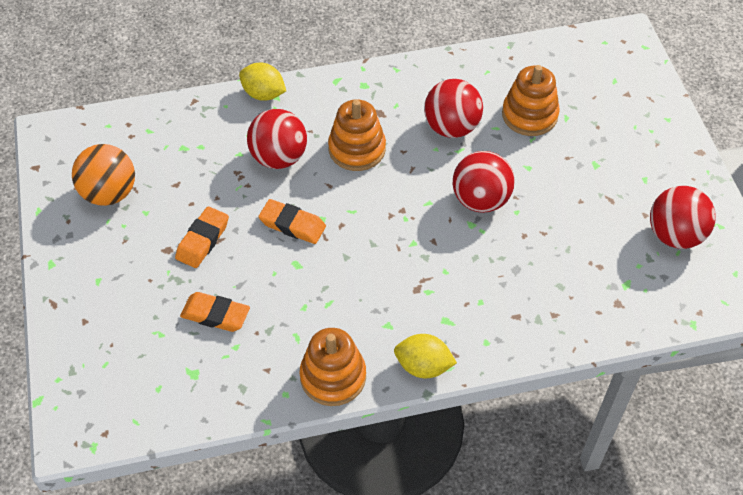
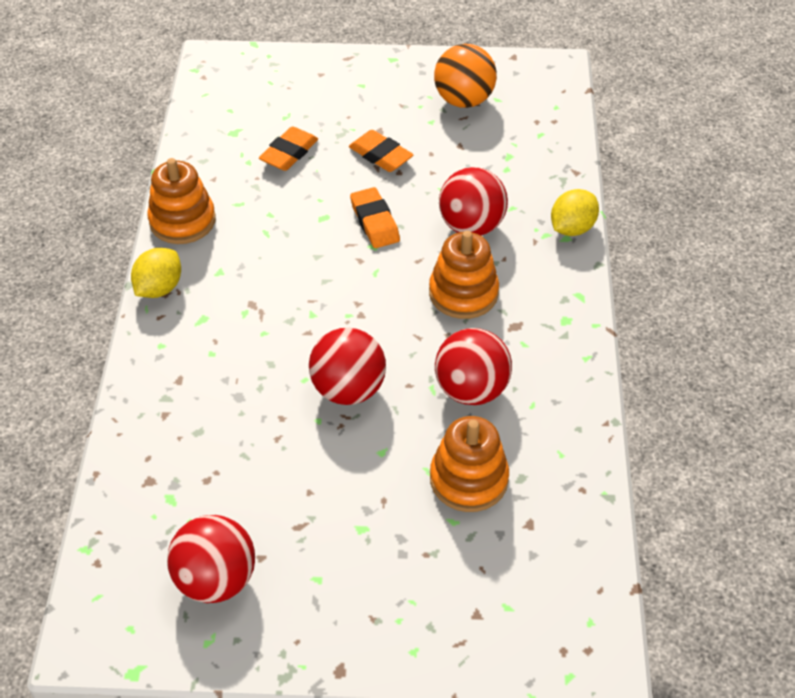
camera: 105 degrees right, 5 degrees down
(292, 225) = (375, 222): orange eraser -> orange eraser turned 60 degrees counterclockwise

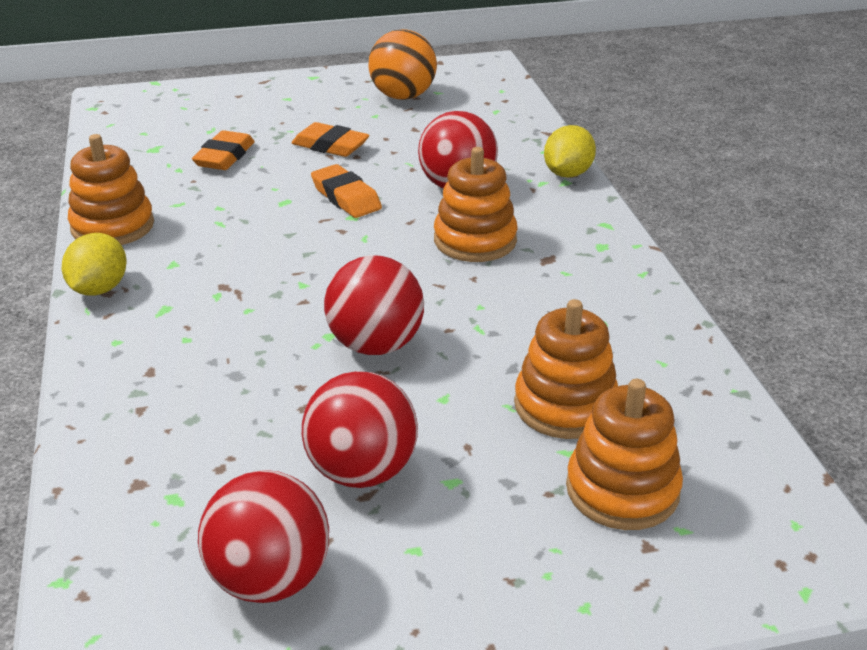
camera: 15 degrees left, 15 degrees down
(471, 389) = (526, 321): red ball -> red ball (362, 471)
(479, 564) = (622, 490): none -> orange stacking toy

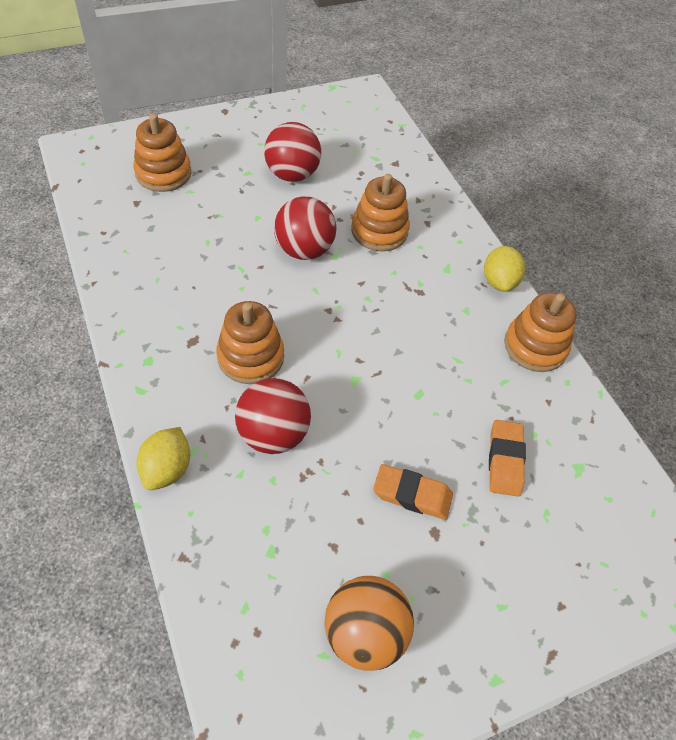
camera: 165 degrees right, 20 degrees up
(270, 579) = (318, 129): red ball -> none
(346, 197) = (369, 405): orange eraser -> none
(565, 406) = (188, 217): orange stacking toy -> orange stacking toy (379, 231)

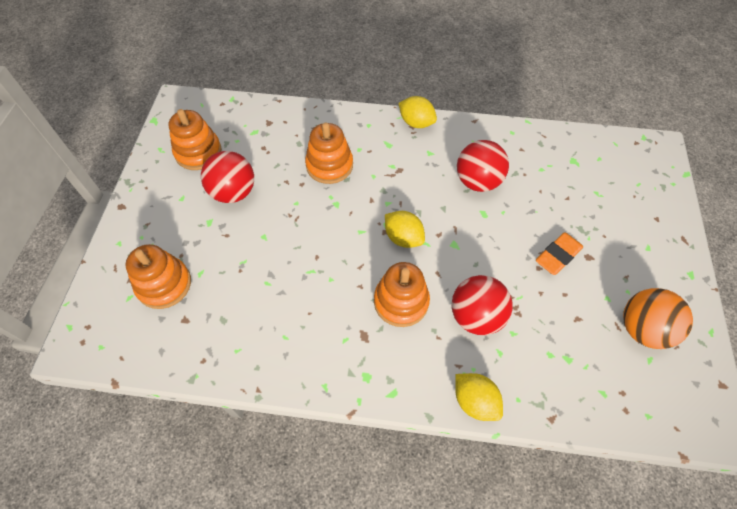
camera: 55 degrees left, 5 degrees up
(304, 250) = (318, 220): red ball -> red ball (477, 181)
(332, 329) = (403, 238): none -> yellow lemon
(505, 460) = (553, 194): orange eraser -> none
(535, 346) = (478, 133): orange stacking toy -> orange stacking toy (198, 152)

